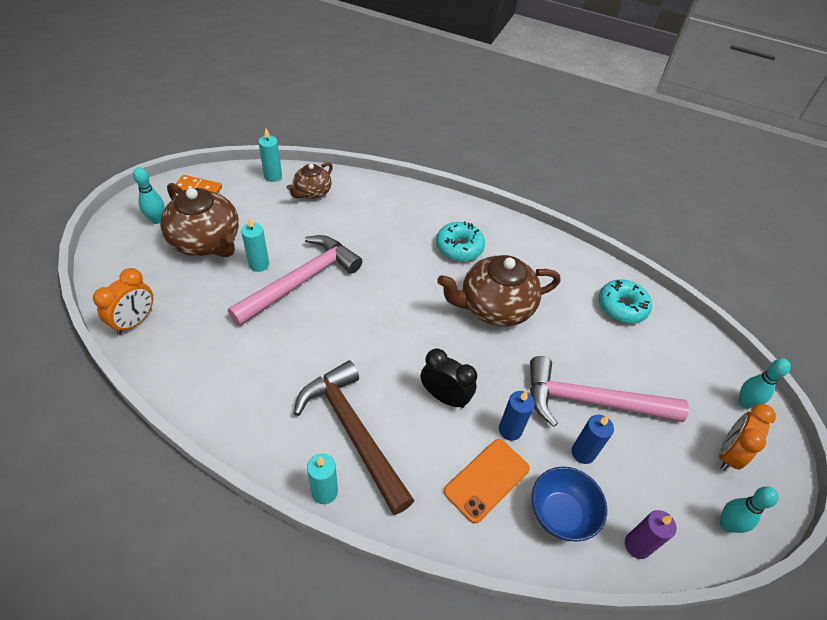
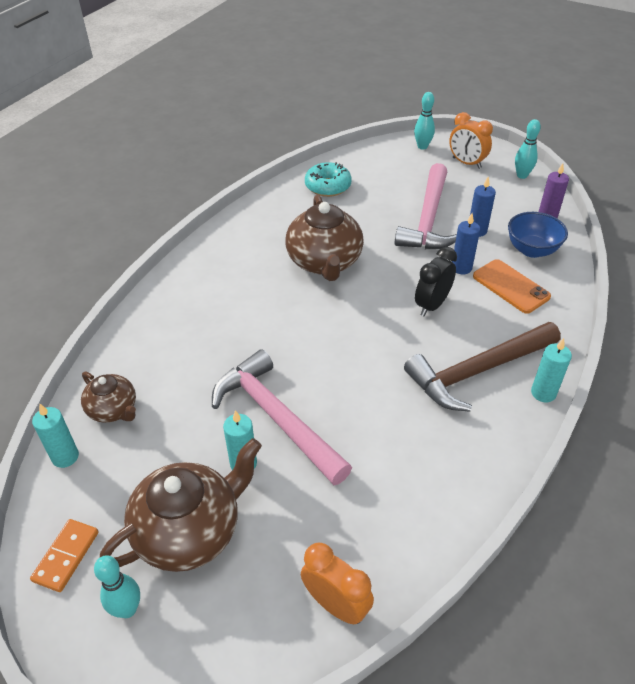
camera: 80 degrees left, 5 degrees down
(459, 247) = (239, 279): turquoise donut -> none

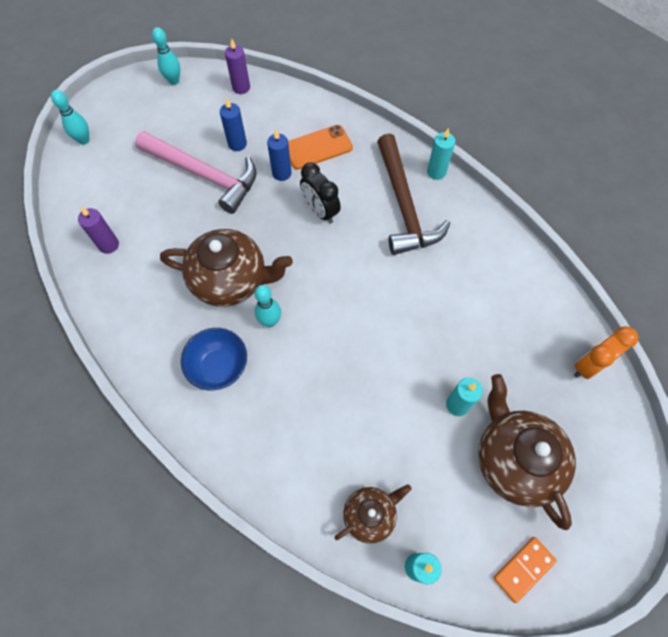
camera: 75 degrees left, 20 degrees up
(66, 556) = (523, 569): orange domino -> orange domino turned 75 degrees counterclockwise
(127, 609) = (577, 518): turquoise bowling pin -> turquoise bowling pin (270, 321)
(276, 417) = (415, 368): pink hammer -> none
(328, 186) = (109, 245): turquoise donut -> purple candle
(466, 163) = (132, 114): orange clock -> none
(532, 250) = (279, 115): blue bowl -> blue bowl (219, 367)

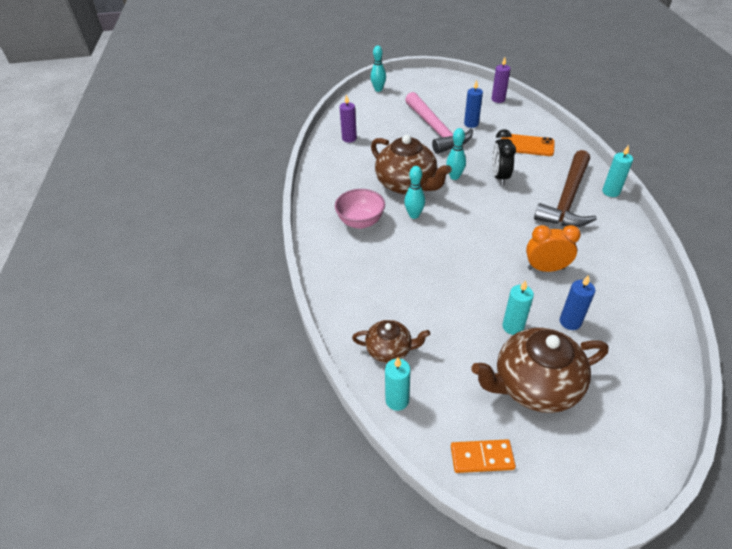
camera: 40 degrees right, 20 degrees down
(174, 81) = (456, 82): turquoise bowling pin -> turquoise bowling pin (454, 177)
(219, 367) = (360, 222): blue bowl -> pink bowl
(281, 173) = (489, 148): blue candle -> blue candle (570, 322)
(515, 459) = (534, 385): brown teapot -> brown teapot turned 120 degrees counterclockwise
(589, 365) = (657, 364): orange clock -> orange clock (545, 268)

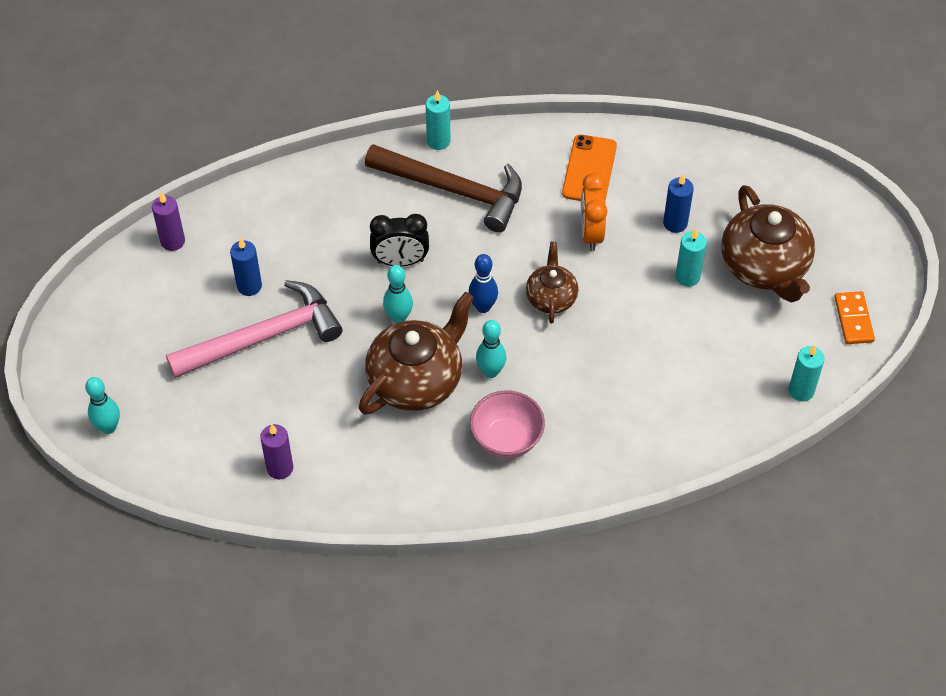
camera: 95 degrees left, 10 degrees up
(390, 350) = (735, 398): brown teapot -> brown teapot (551, 297)
(467, 212) = (483, 307): none -> blue bowling pin
(526, 145) = (319, 219): orange phone -> orange phone (589, 169)

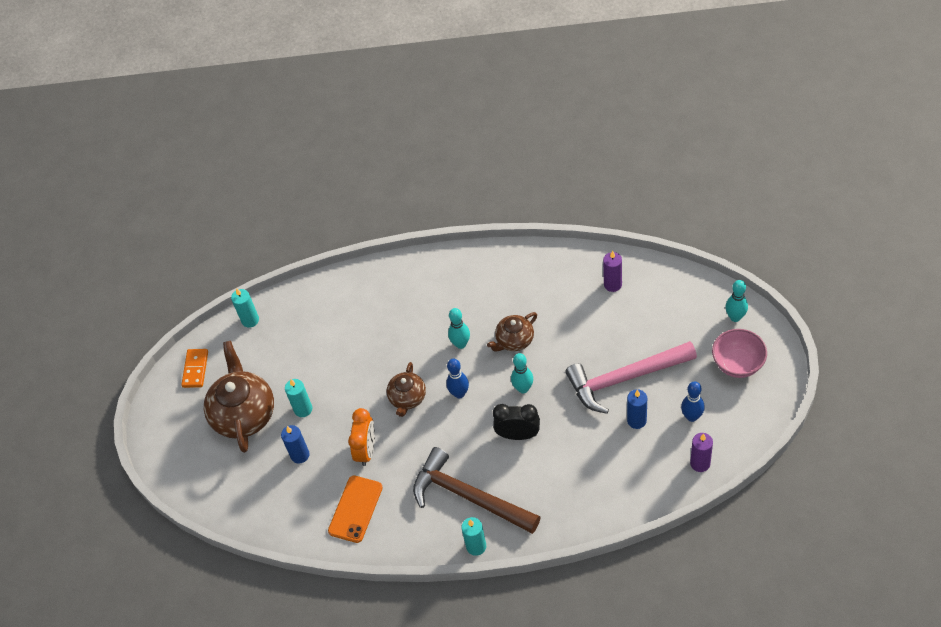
camera: 165 degrees left, 0 degrees up
(179, 294) = (692, 416): none -> blue bowling pin
(416, 380) = (514, 340): brown teapot -> brown teapot, size x0.56
(506, 439) = (457, 296): pink bowl -> pink bowl (737, 364)

